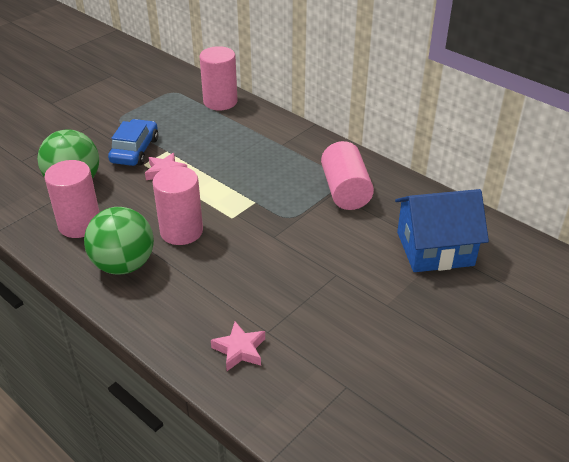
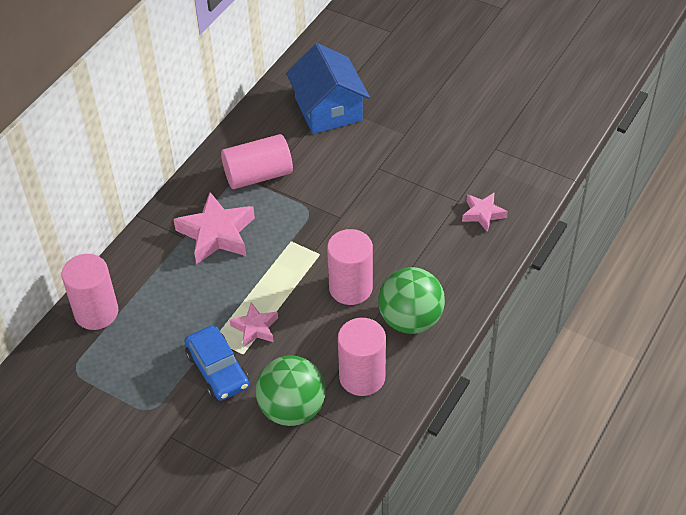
camera: 100 degrees left, 10 degrees up
(135, 150) = (217, 370): blue car -> blue car turned 120 degrees counterclockwise
(279, 161) = (217, 234): none -> pink star

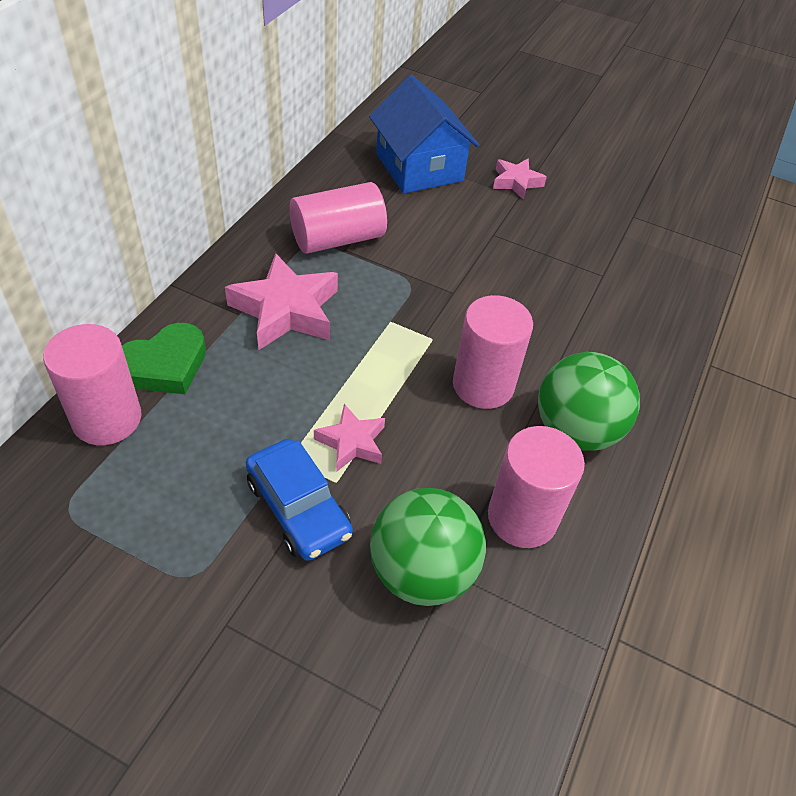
camera: 10 degrees left, 0 degrees up
(133, 275) = (164, 365): none -> green heart
(483, 214) = (639, 291): pink star -> pink star (516, 182)

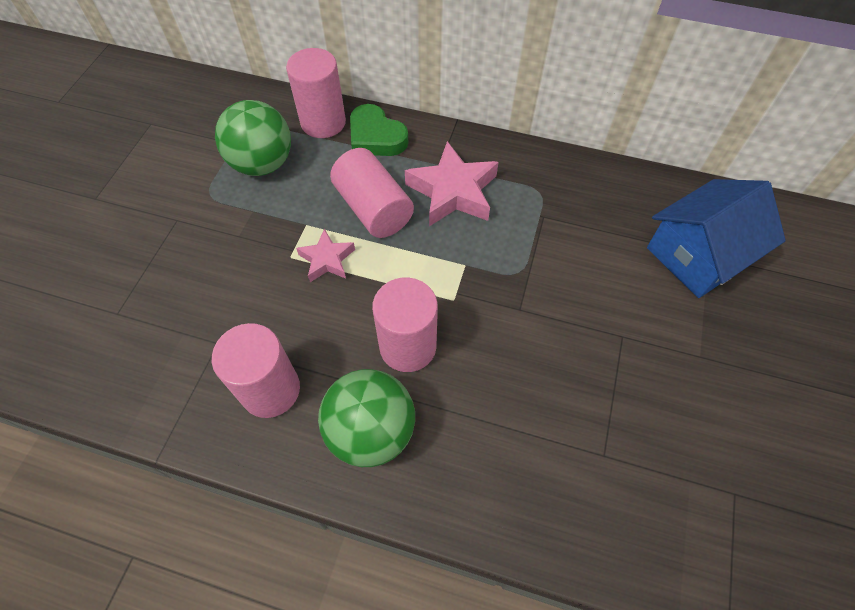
camera: 85 degrees right, 10 degrees up
(298, 508) = (264, 239): blue car -> none
(337, 239) = (555, 208): pink cylinder -> pink cylinder (373, 208)
(422, 572) = (217, 323): green ball -> green ball (262, 164)
(516, 182) = (726, 351): pink star -> none

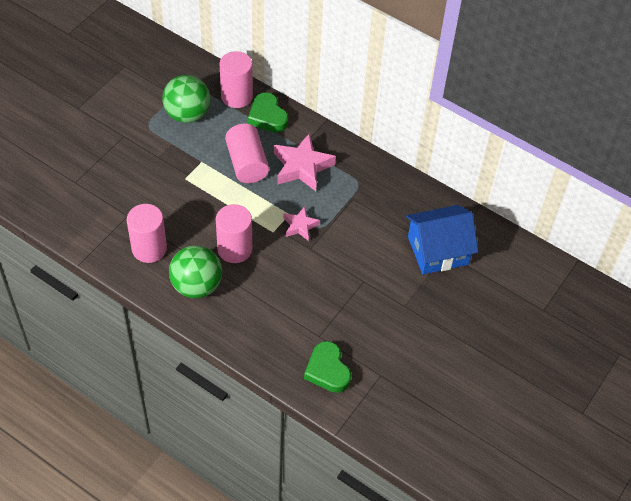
camera: 15 degrees right, 5 degrees down
(327, 260) = (206, 186): pink star -> pink star (300, 226)
(649, 517) = (327, 370): none -> green heart

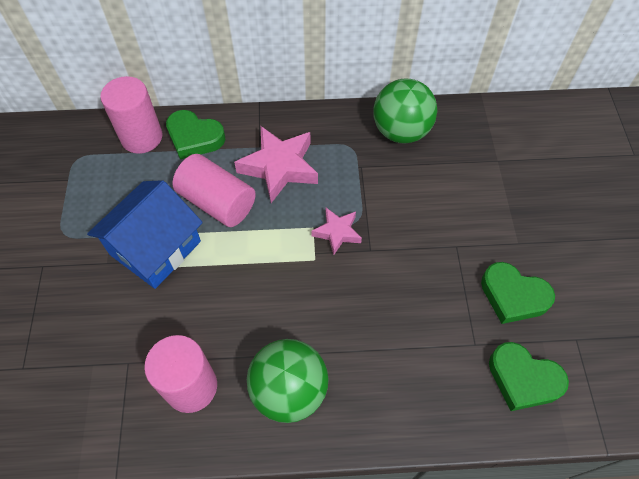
camera: 35 degrees left, 5 degrees up
(187, 114) = (101, 191): green ball -> green ball (401, 131)
(234, 249) = (292, 311): pink cylinder -> none
(368, 329) = (513, 296): none -> green heart
(438, 250) = (490, 163): blue house -> blue house (155, 248)

